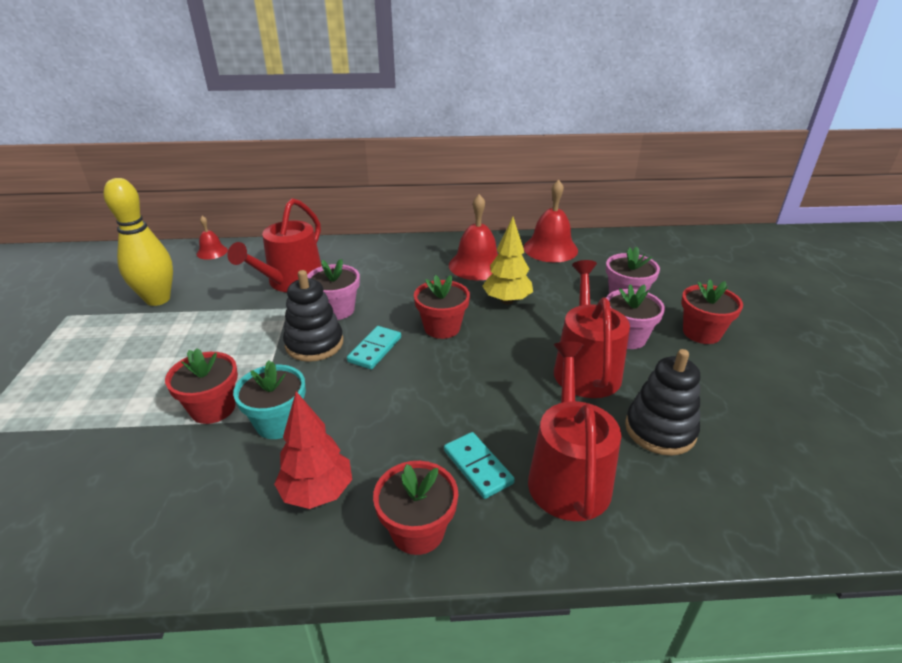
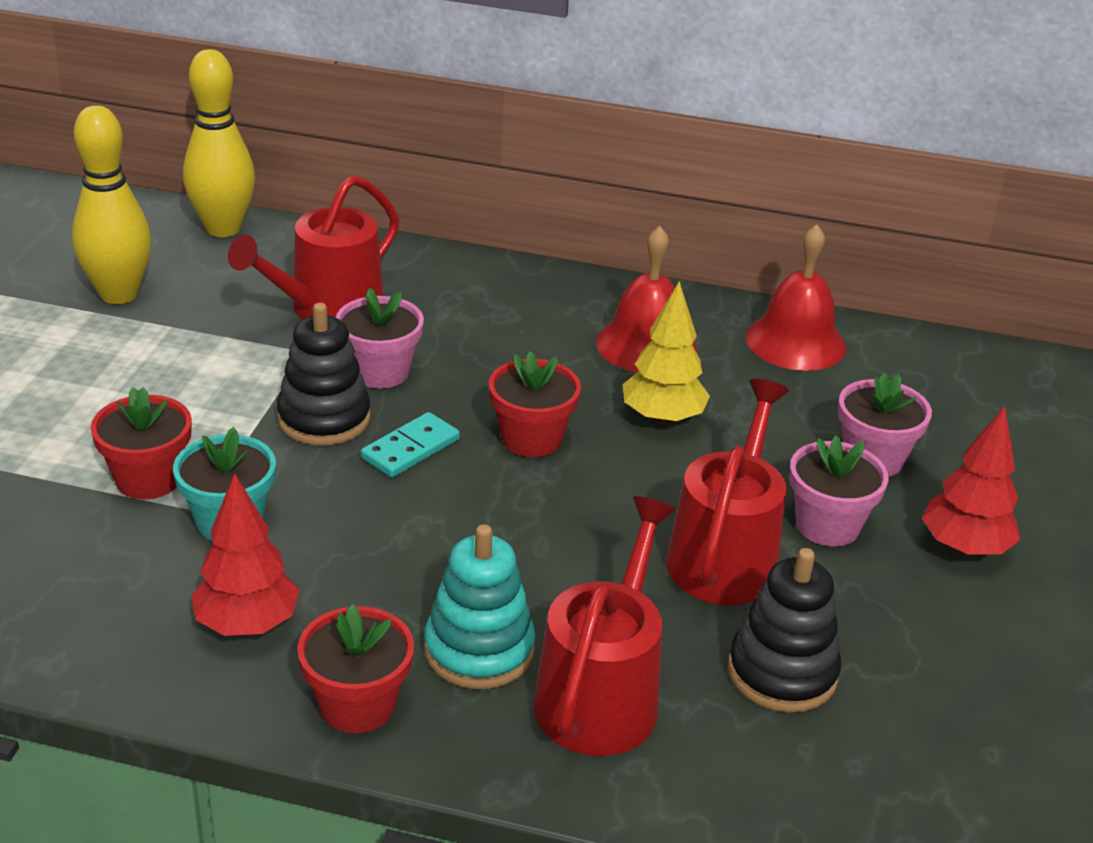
camera: 15 degrees right, 0 degrees up
(212, 252) = (223, 228): red bell -> yellow bowling pin
(478, 467) = (479, 650): turquoise domino -> turquoise stacking toy
(701, 333) = (964, 548): red flower pot -> red tree

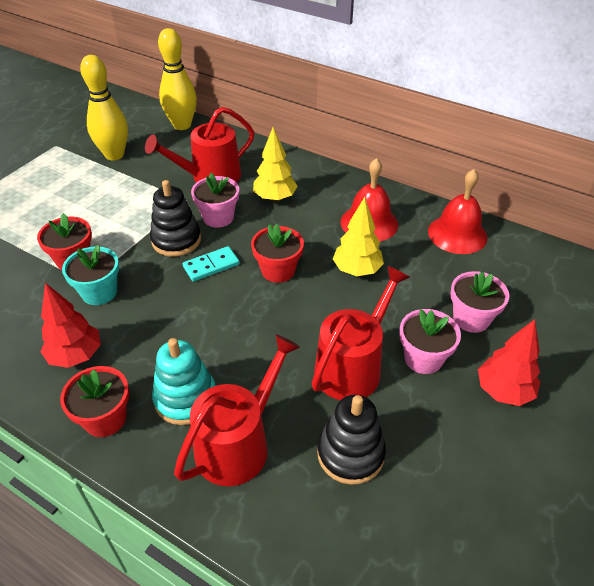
camera: 20 degrees right, 10 degrees up
(465, 328) = (275, 198): none -> yellow tree

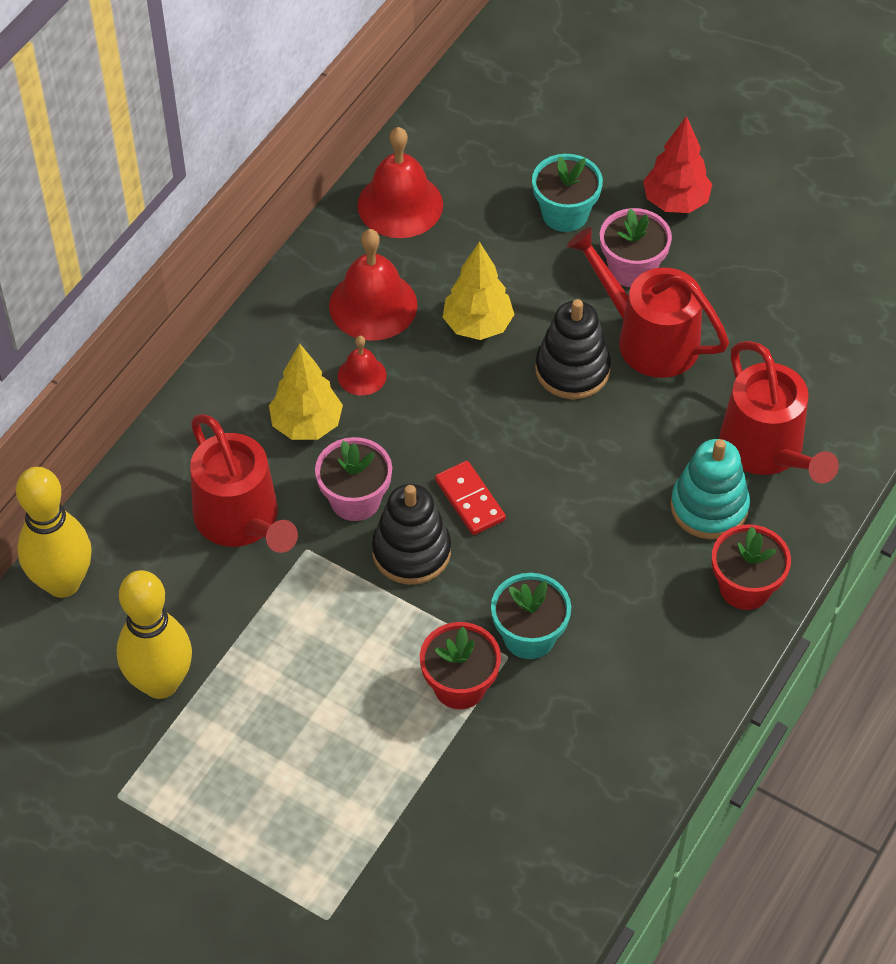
camera: 90 degrees left, 10 degrees up
(76, 356) = (650, 640): red tree -> none
(211, 266) = (470, 500): turquoise domino -> red domino
(238, 444) = (766, 449): red watering can -> red watering can turned 150 degrees counterclockwise
(278, 270) = (479, 417): red flower pot -> none
(312, 219) = (362, 375): none -> red bell
(350, 454) = (769, 346): black stacking toy -> black stacking toy (572, 370)
(471, 318) = (565, 214): pink flower pot -> turquoise flower pot

